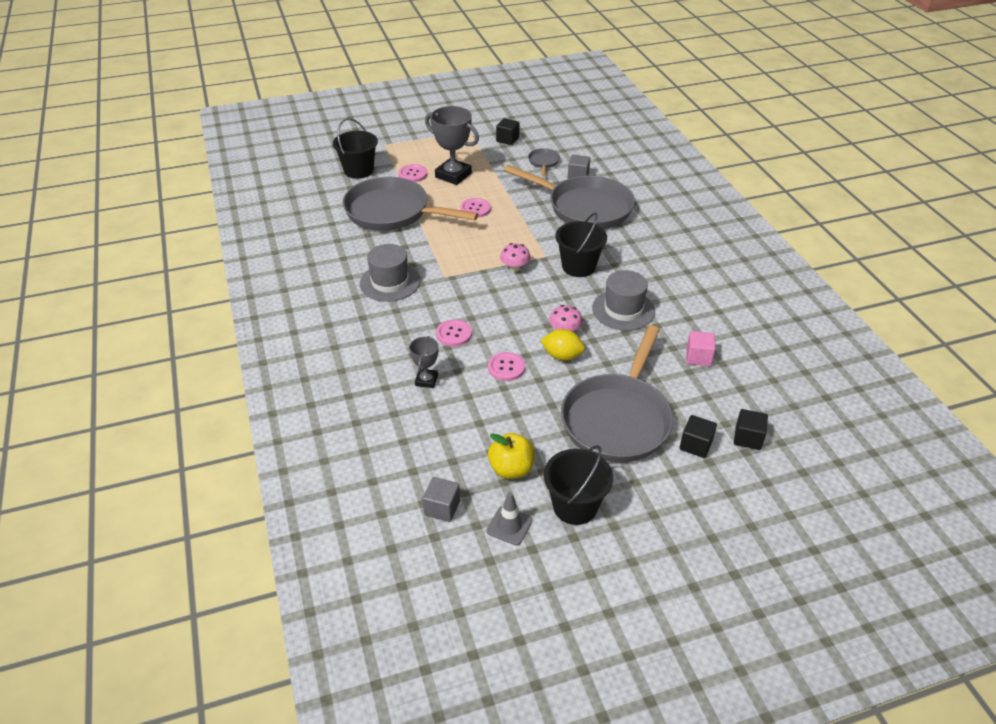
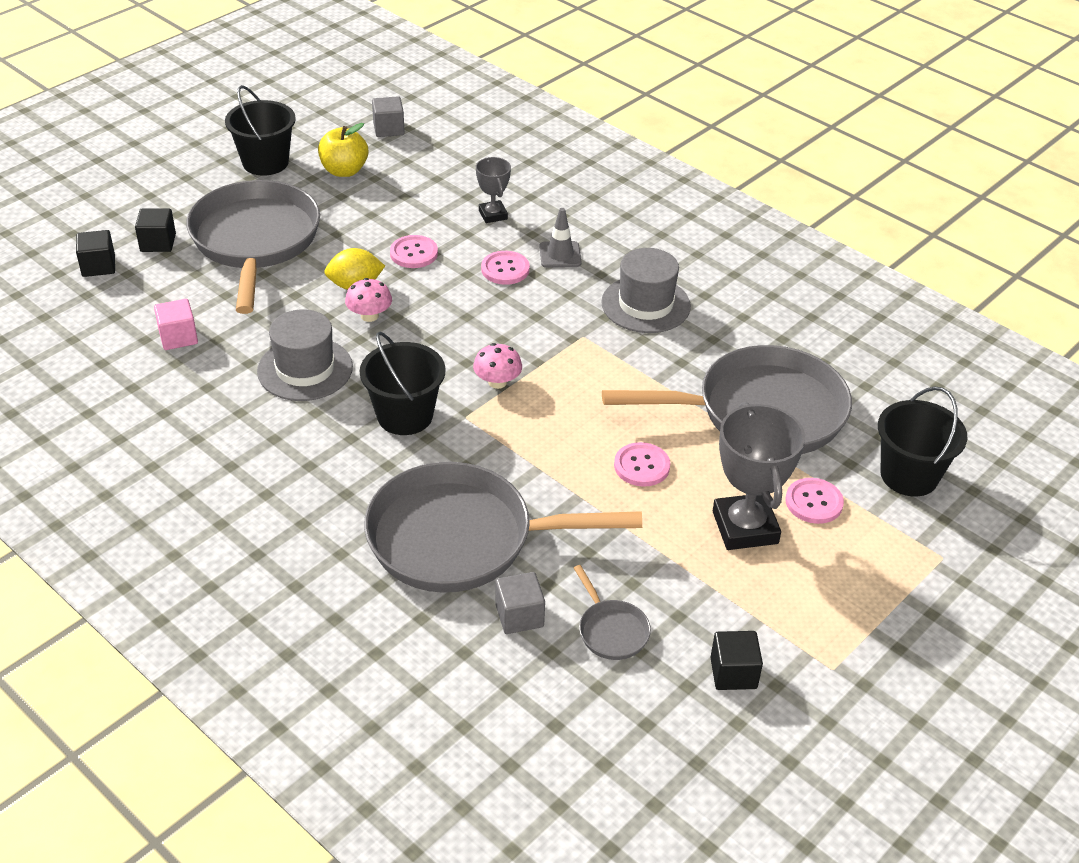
camera: 150 degrees right, 0 degrees up
(453, 175) = (745, 527): grey trophy -> grey trophy turned 75 degrees clockwise
(509, 526) = (319, 134): grey traffic cone -> grey traffic cone (560, 255)

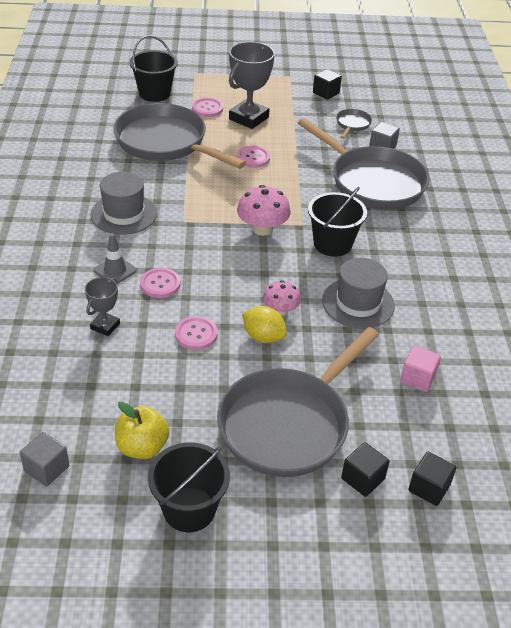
camera: 135 degrees left, 0 degrees up
(497, 382) = (262, 229): pink mushroom -> pink mushroom, size x1.55

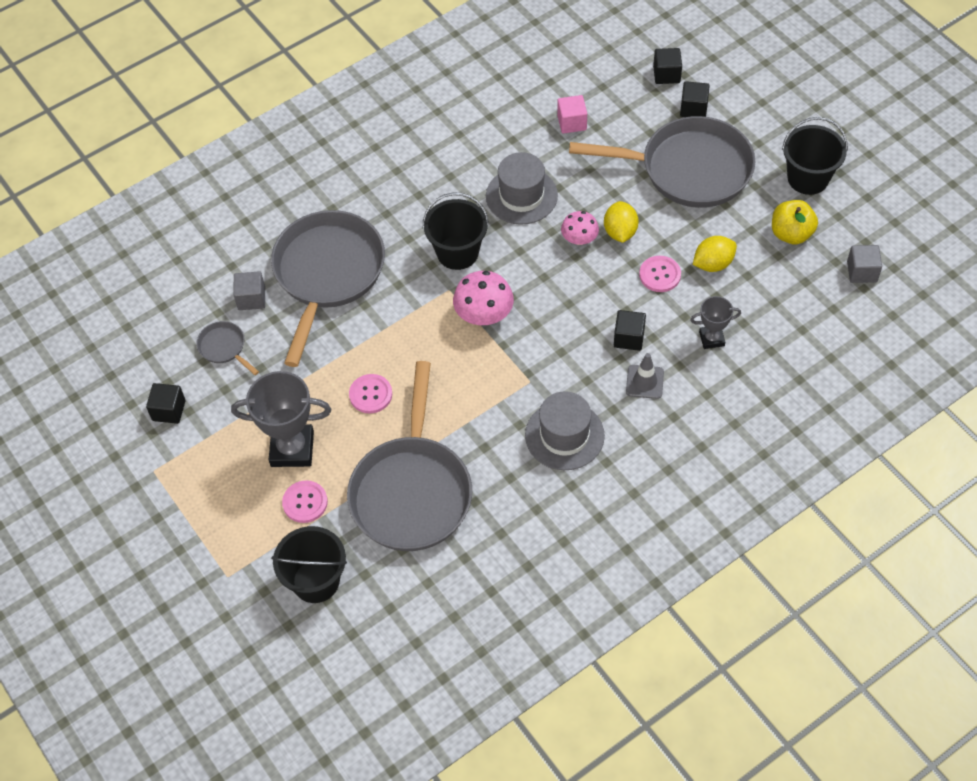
camera: 120 degrees left, 15 degrees up
(160, 284) = (629, 338): pink button -> black cube
(170, 372) = (713, 264): none -> yellow lemon
(352, 124) = (224, 347): grey pan -> grey pan turned 60 degrees clockwise

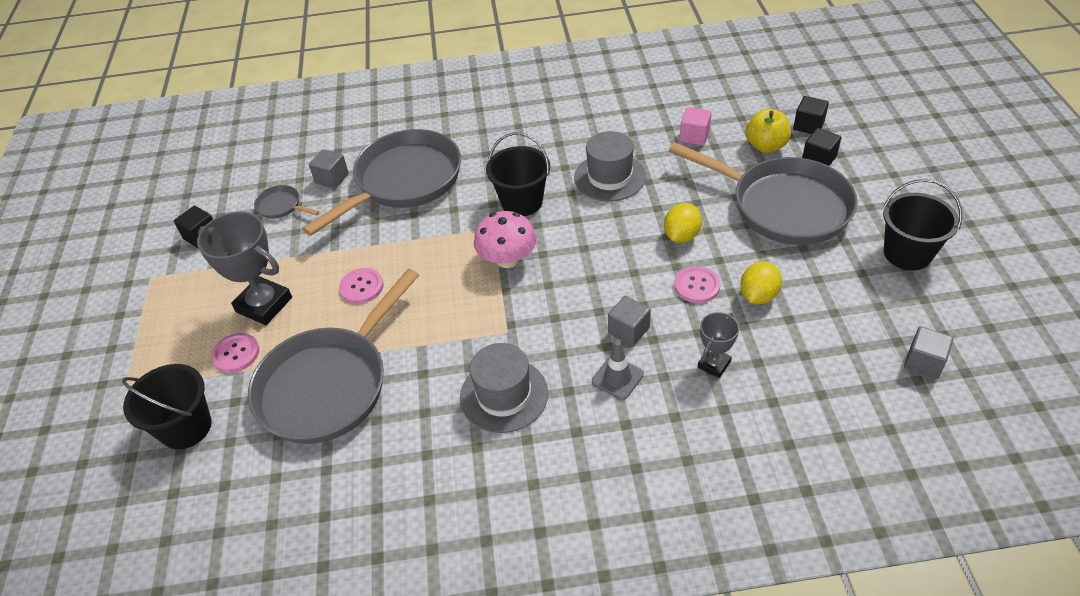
camera: 30 degrees right, 10 degrees down
(224, 347) = (281, 206): grey pan -> grey pan turned 45 degrees counterclockwise
(579, 239) = (638, 228): pink mushroom -> none
(629, 338) = (628, 330): black cube -> grey cube
(711, 339) = (714, 364): grey trophy -> grey trophy turned 75 degrees counterclockwise
(713, 264) = (758, 295): yellow lemon -> yellow lemon turned 60 degrees counterclockwise
(791, 234) = (860, 297): yellow apple -> yellow apple (766, 146)

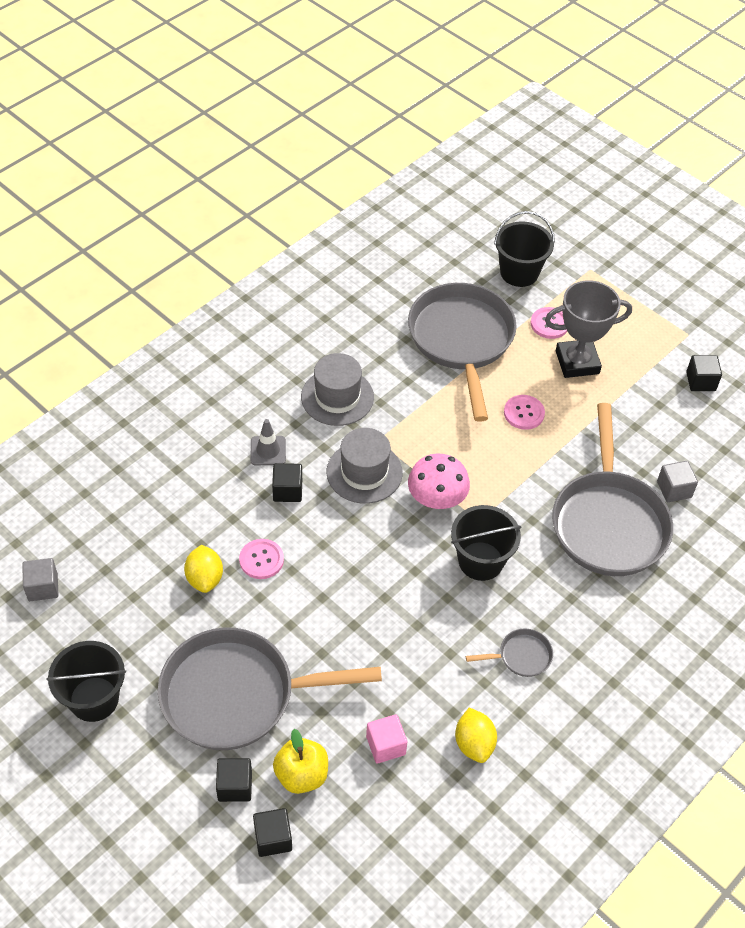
camera: 135 degrees right, 5 degrees up
(281, 206) = (678, 440): grey pan -> grey pan (521, 656)
(610, 177) = (426, 637): grey hat -> grey hat (364, 472)
(628, 330) = (287, 490): grey cube -> black cube
(681, 236) = (309, 604): yellow lemon -> yellow lemon (474, 744)
(714, 364) = (204, 498): grey trophy -> none

